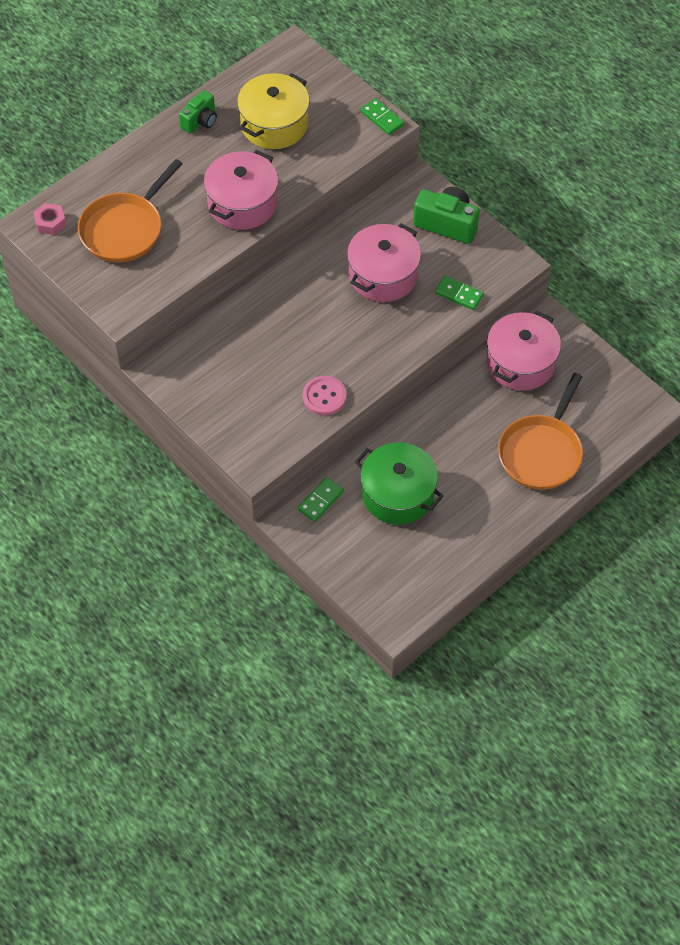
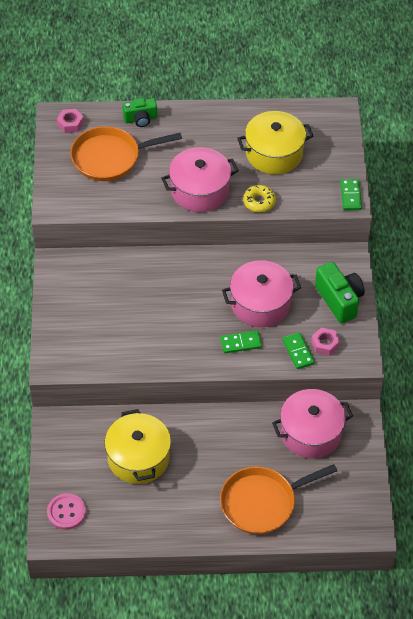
camera: 40 degrees right, 5 degrees down
(200, 121) = (228, 120): green camera -> green camera (140, 119)
(307, 178) = (259, 202): none -> yellow donut
(320, 500) = (86, 424): green domino -> green domino (241, 343)
(324, 397) = (139, 355): pink button -> pink button (66, 512)
(397, 494) = (138, 458): green pot -> yellow pot
(474, 271) = (325, 344): none -> pink nut

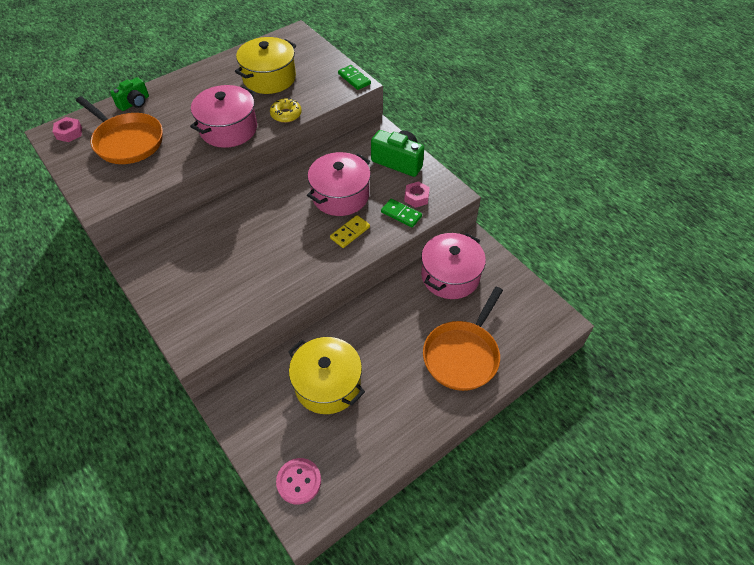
camera: 35 degrees left, 0 degrees up
(110, 157) = (127, 141): orange pan -> orange pan turned 90 degrees counterclockwise
(241, 343) = (350, 232): green domino -> yellow domino

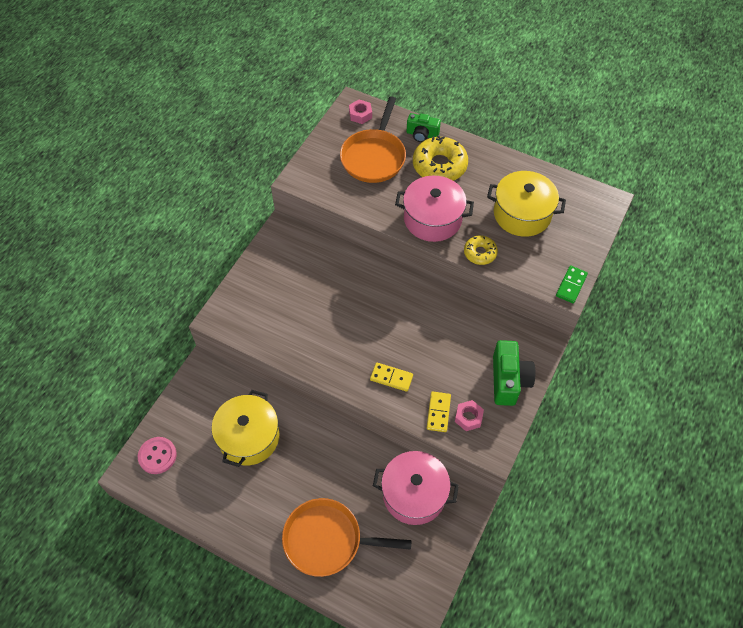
camera: 65 degrees right, 5 degrees up
(178, 105) = (439, 166): none -> yellow donut
(340, 195) = (432, 349): pink pot -> none
(401, 214) = (438, 412): green domino -> yellow domino

